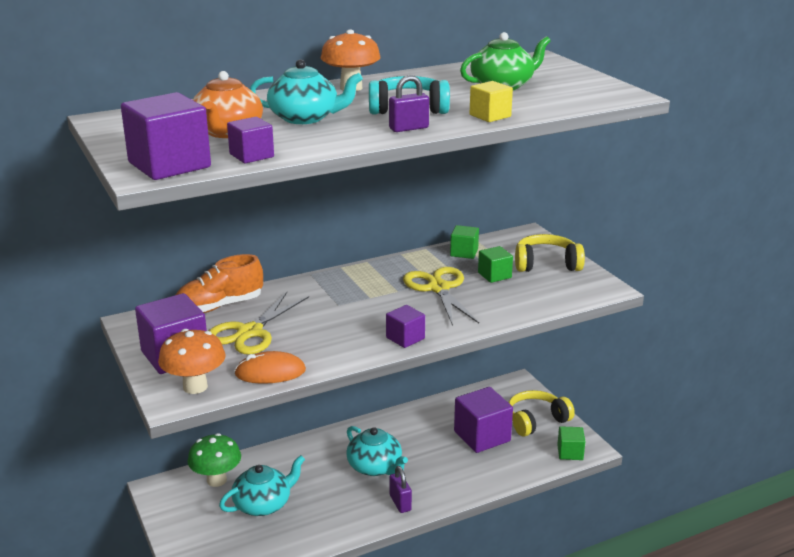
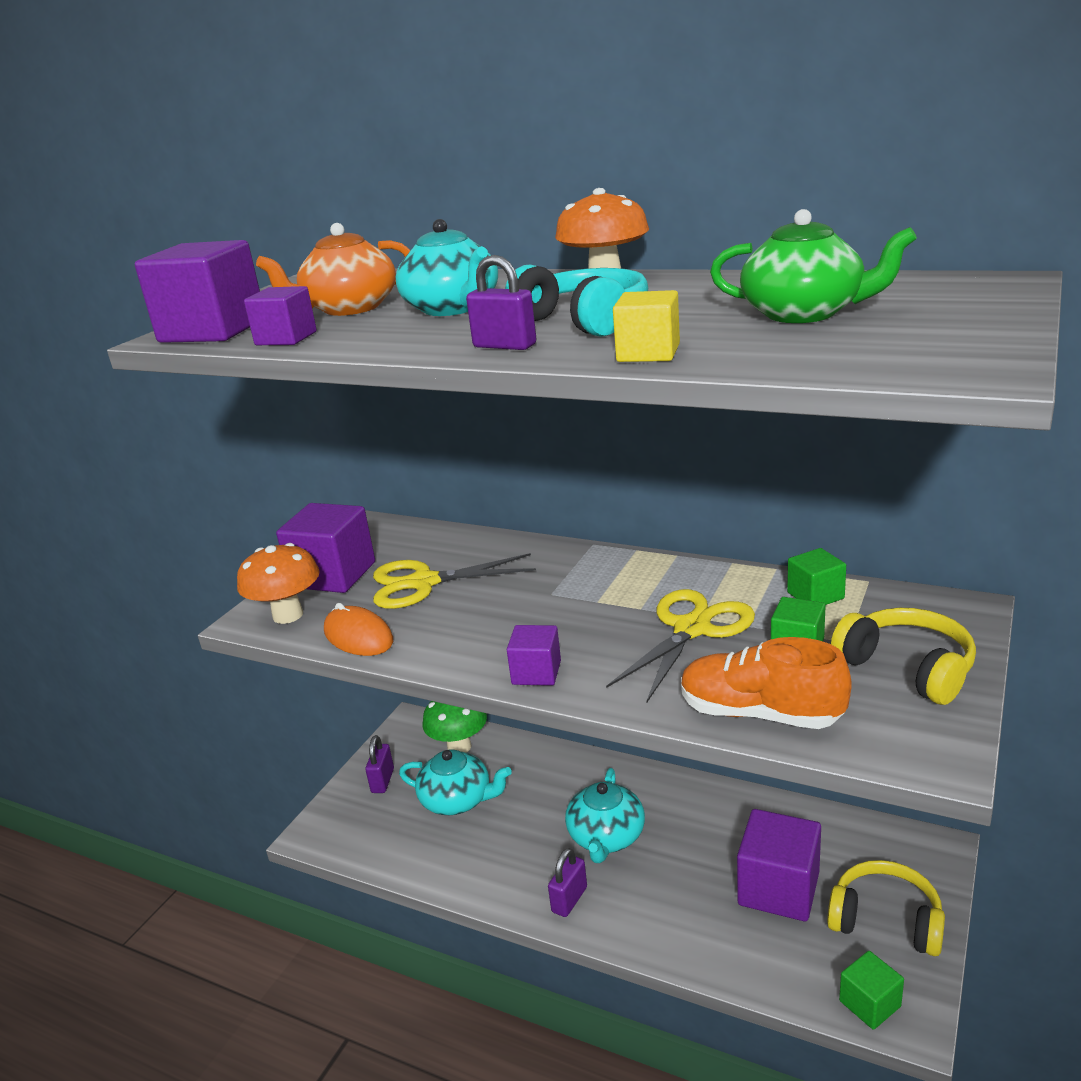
camera: 55 degrees right, 0 degrees up
(195, 526) = (382, 781): none -> purple padlock
(219, 306) = (453, 542): orange shoe -> orange shoe (760, 714)

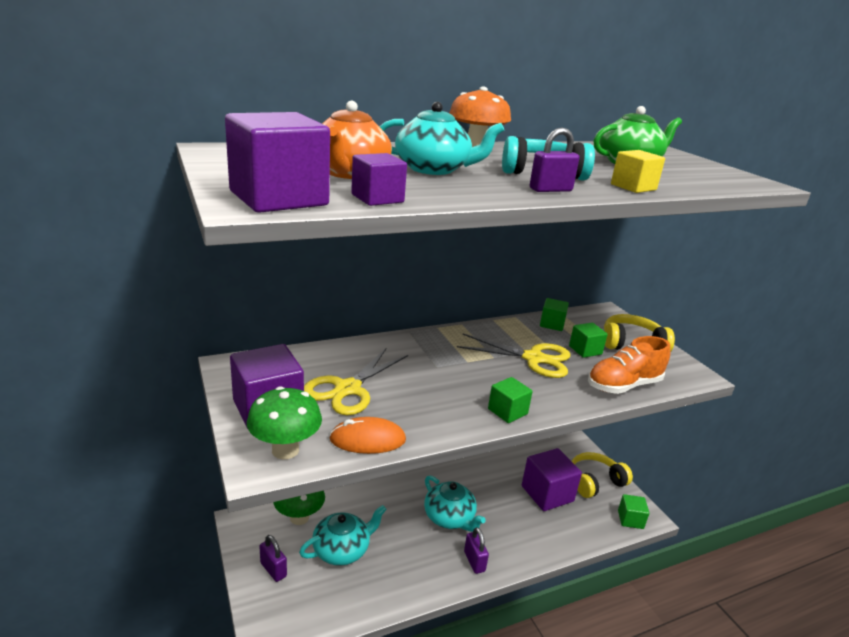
camera: 55 degrees left, 0 degrees up
(288, 615) = (285, 450): orange mushroom -> green mushroom
(536, 673) = (507, 411): purple cube -> green cube
(692, 629) = (533, 358): yellow scissors -> yellow scissors turned 120 degrees clockwise

